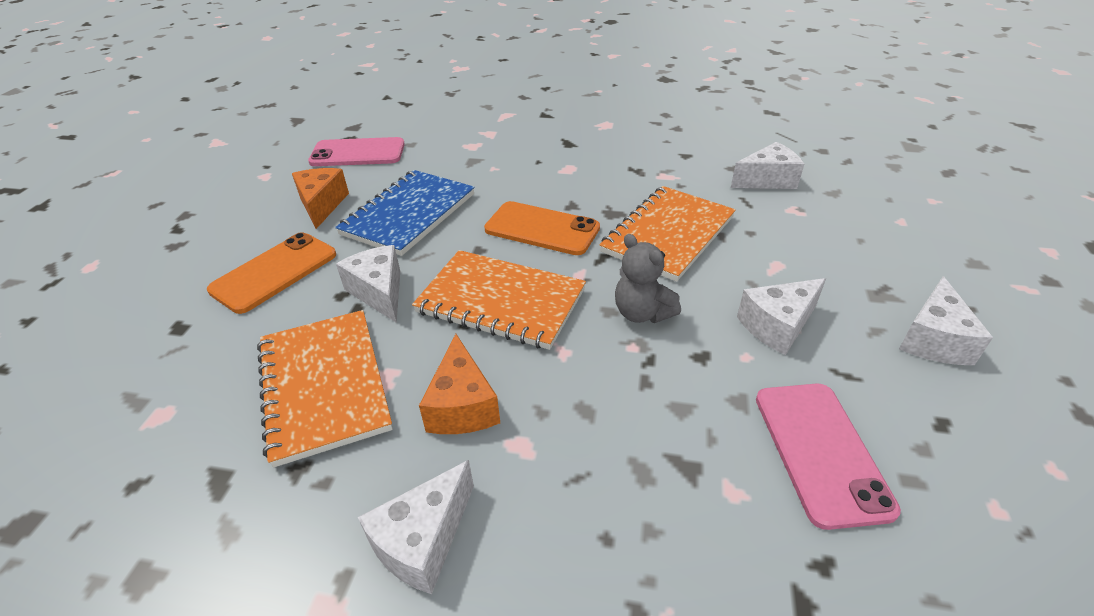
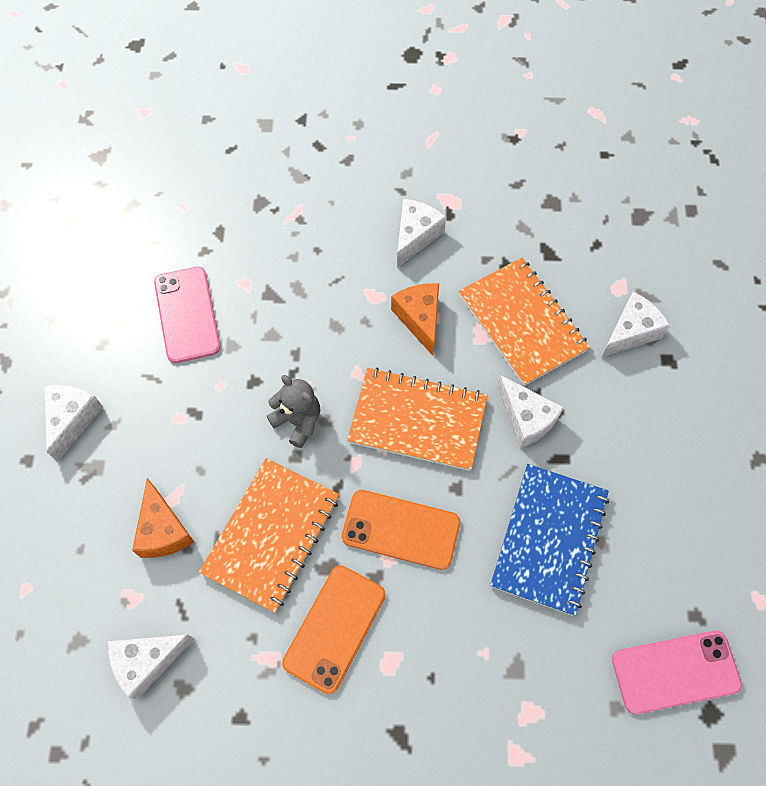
camera: 170 degrees right, 25 degrees up
(274, 272) = (633, 432): orange phone -> orange phone (334, 628)
(322, 205) = (653, 545): orange cheese -> orange cheese (163, 530)
(777, 326) = (189, 420): white cheese -> white cheese (630, 332)

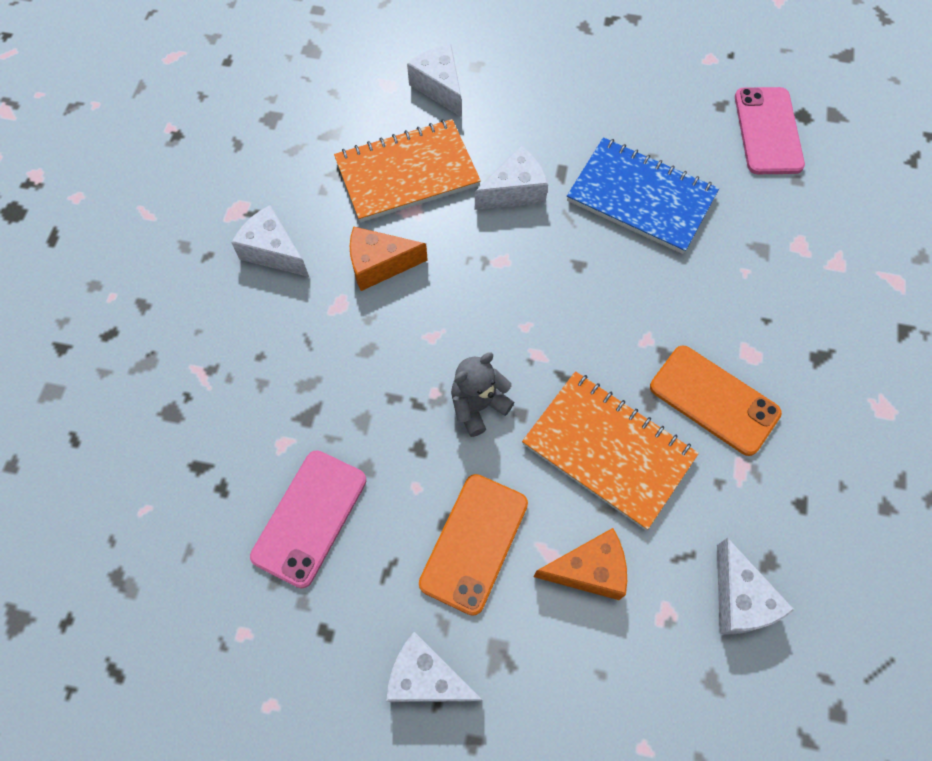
camera: 80 degrees left, 0 degrees up
(187, 314) = (309, 517): pink phone -> pink phone turned 60 degrees counterclockwise
(401, 529) = (616, 322): orange phone -> orange phone (474, 543)
(417, 420) = (499, 287): orange notebook -> none

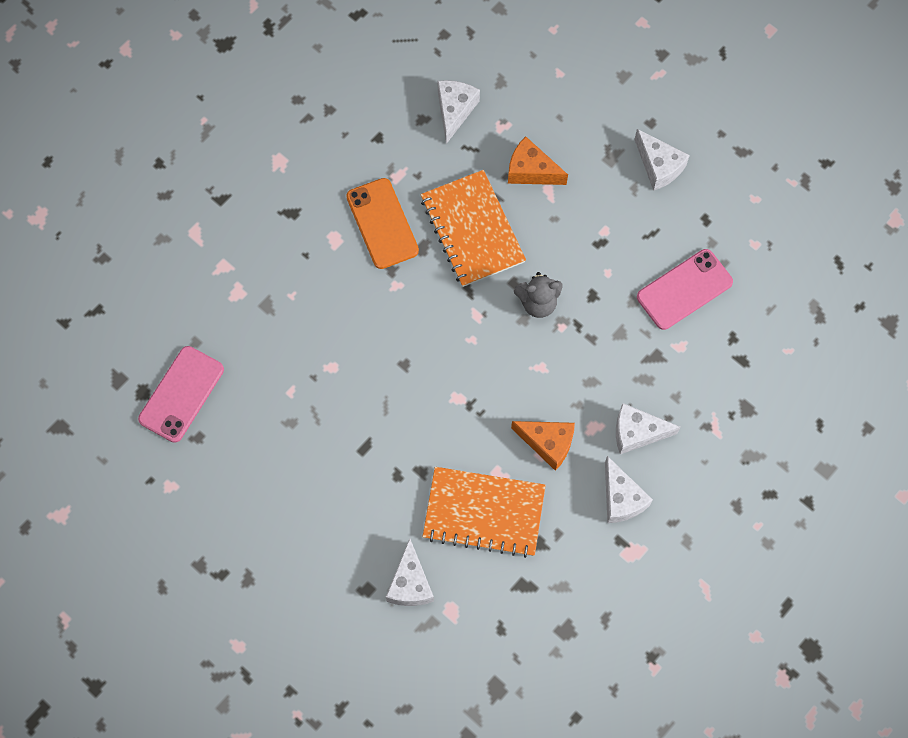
camera: 150 degrees left, 5 degrees up
(474, 543) = (590, 221): orange phone -> none
(515, 191) = (411, 450): white cheese -> white cheese (637, 432)
(641, 198) = (321, 392): blue notebook -> none

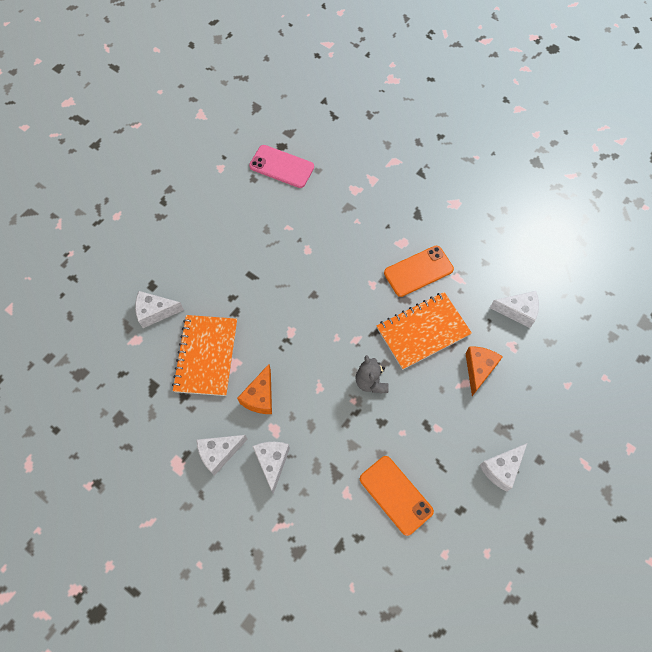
camera: 85 degrees right, 5 degrees down
(684, 289) = (395, 495): pink phone -> orange phone

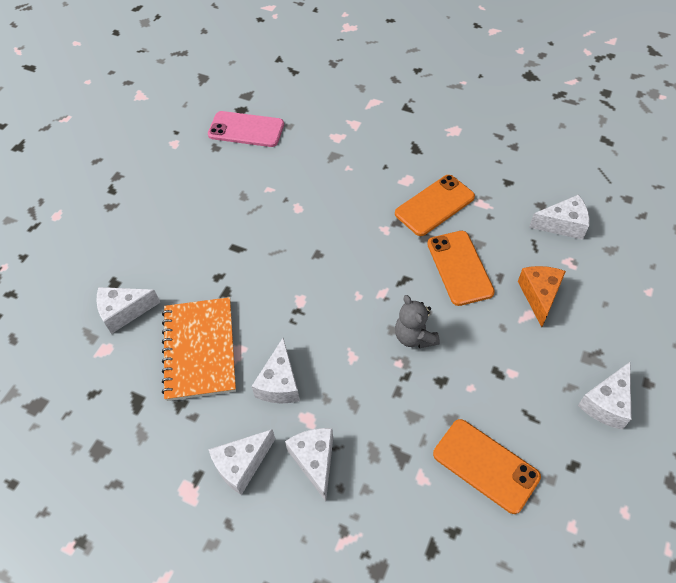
camera: 10 degrees left, 10 degrees down
(260, 396) = (279, 383): orange cheese -> white cheese
(423, 331) = (460, 268): orange notebook -> orange phone

